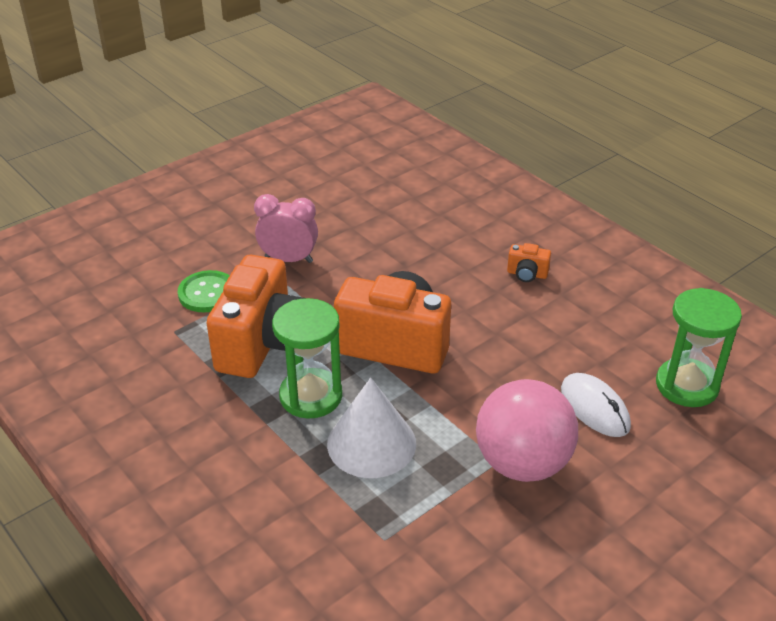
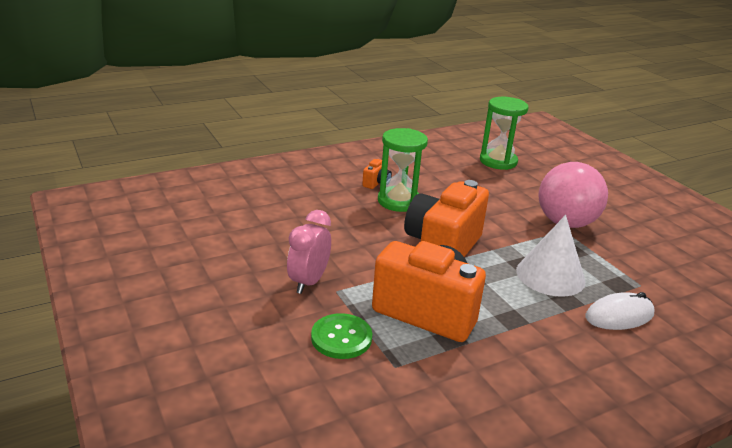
camera: 80 degrees left, 10 degrees down
(311, 396) = (498, 295): green hourglass -> green hourglass (399, 201)
(594, 408) = (516, 190): white mouse -> white mouse (619, 316)

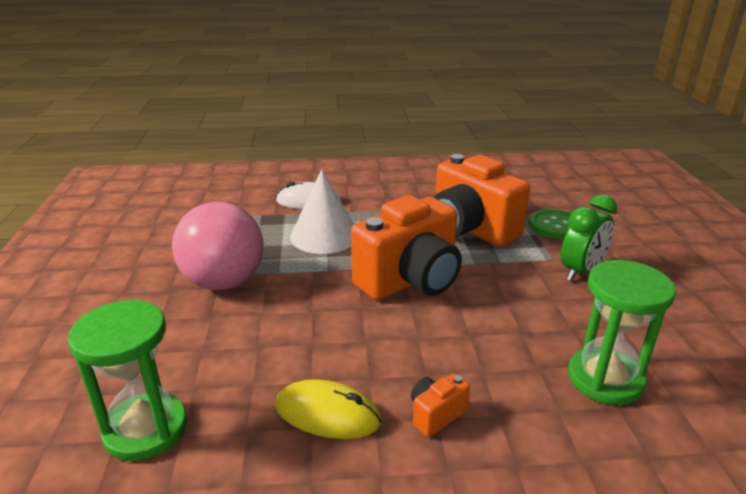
camera: 155 degrees left, 0 degrees up
(309, 282) = (580, 272): pink clock -> green clock
(399, 201) = (420, 362): green hourglass -> green hourglass (605, 379)
(427, 176) = (327, 414): none -> yellow mouse

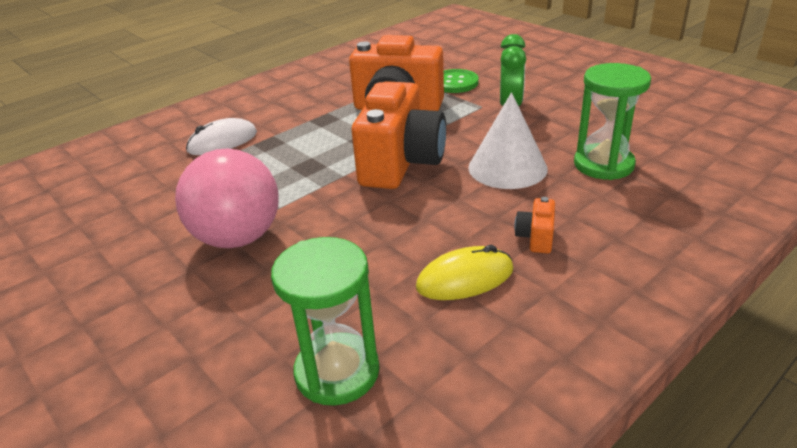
camera: 35 degrees left, 5 degrees up
(324, 235) = (279, 162): white cone -> white cone (507, 167)

